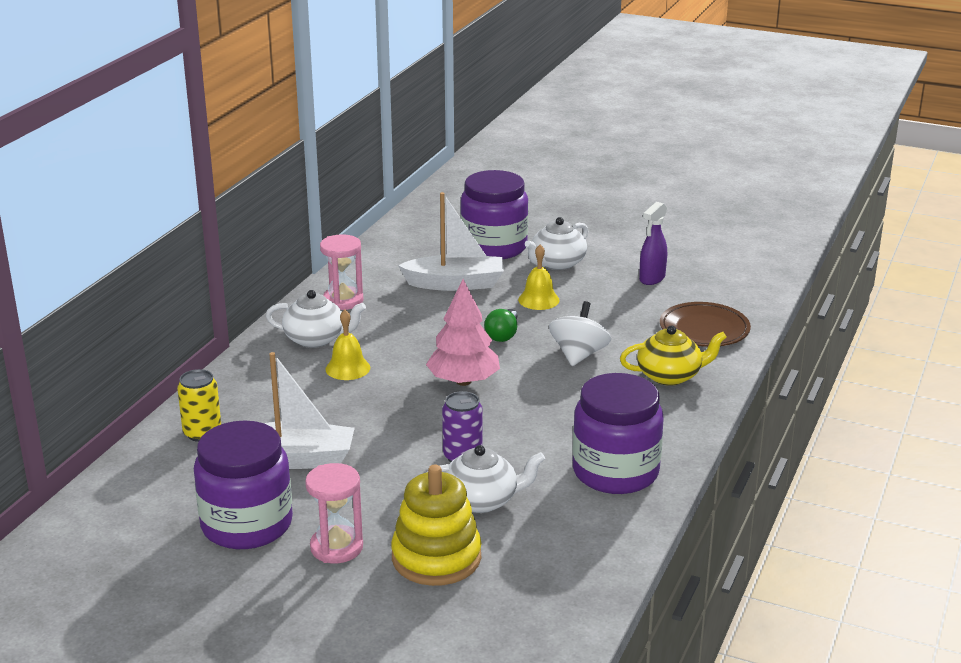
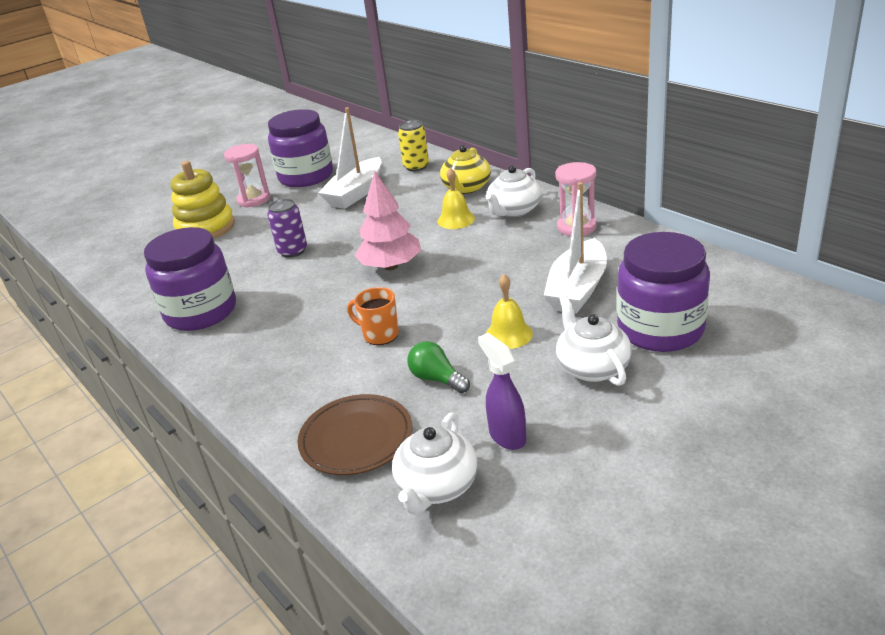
camera: 120 degrees right, 5 degrees up
(482, 500) = (237, 251): white teapot -> white teapot (436, 486)
(503, 335) = (452, 299): green light bulb -> green light bulb (437, 379)
(579, 355) = (380, 334): white spinning top -> orange mug
(670, 376) = (294, 382): yellow teapot -> yellow teapot (466, 188)

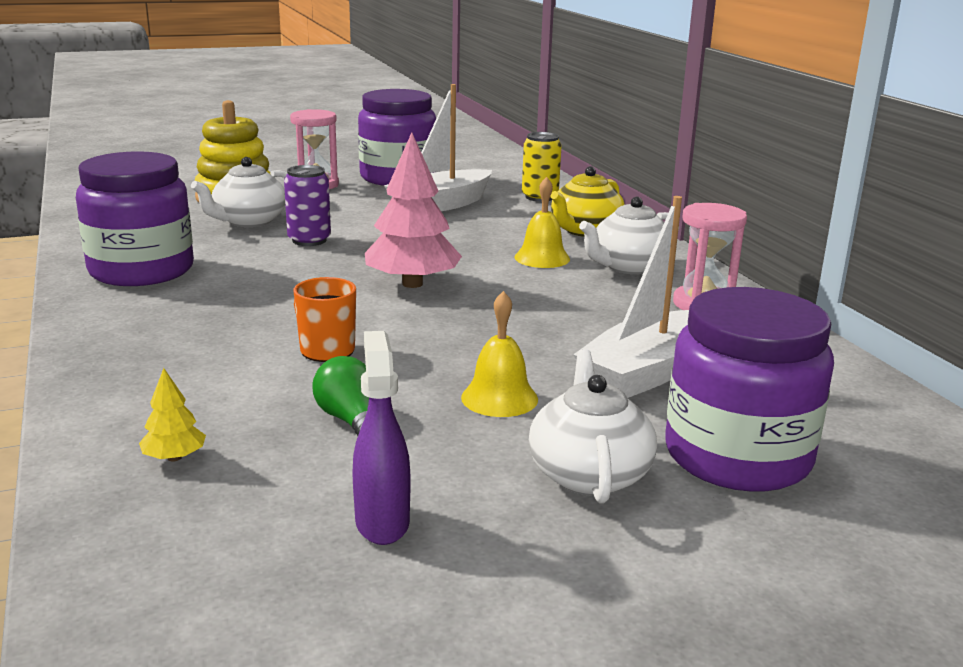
camera: 15 degrees right, 10 degrees down
(356, 439) = (174, 457): brown plate -> yellow tree
(436, 486) = (219, 554): white teapot -> white teapot (249, 221)

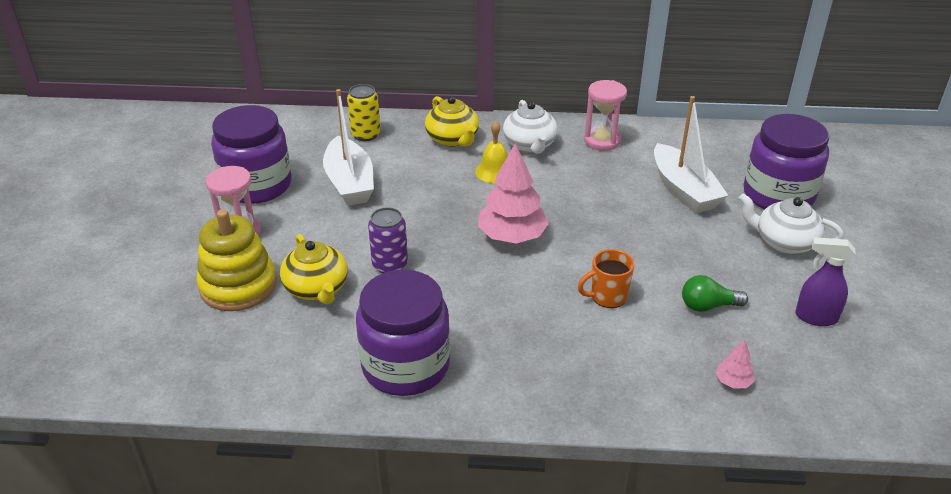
camera: 65 degrees left, 15 degrees up
(174, 457) = (733, 382): yellow tree -> pink tree
(249, 221) = (317, 289): white teapot -> yellow teapot
(499, 398) = (697, 247): yellow bell -> none

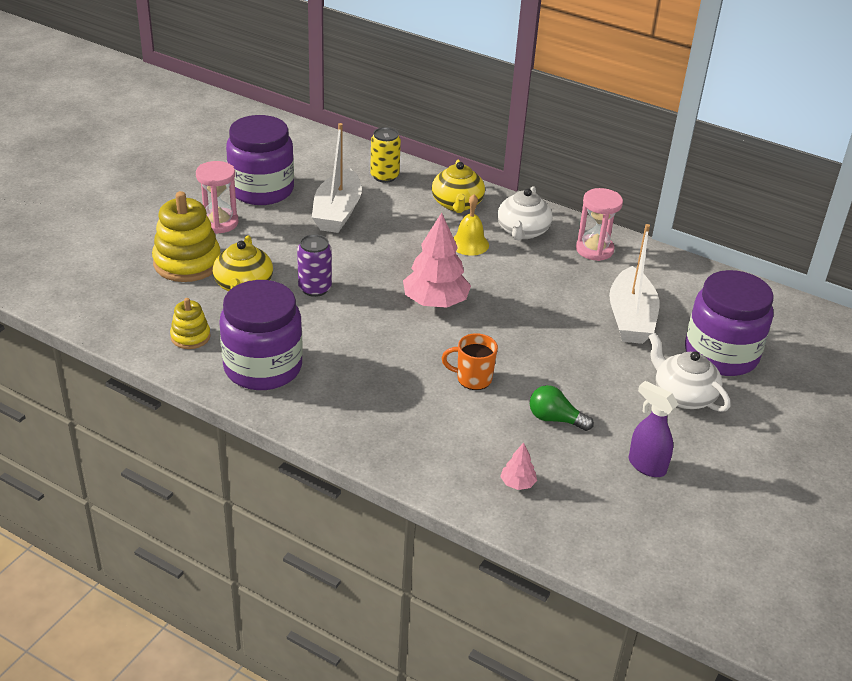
camera: 25 degrees right, 0 degrees up
(305, 364) = (190, 337): none -> yellow stacking toy

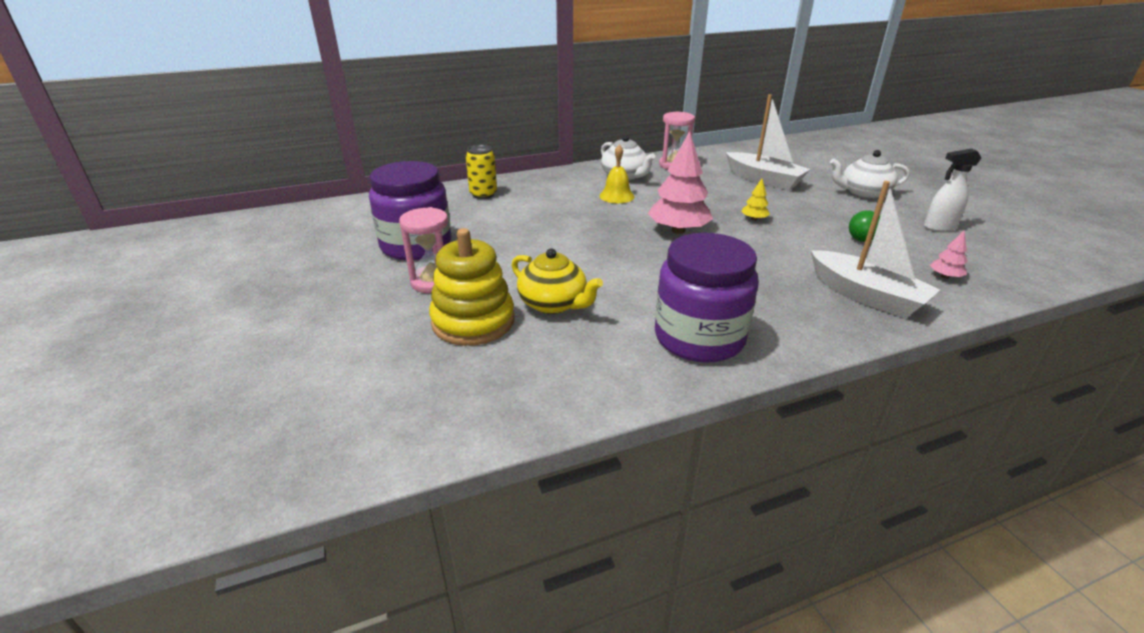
camera: 50 degrees left, 5 degrees down
(190, 337) = (605, 363): yellow stacking toy -> none
(315, 288) = (601, 271): purple can -> none
(337, 212) = (503, 226): white boat -> white boat (866, 296)
(457, 204) = (560, 184): yellow teapot -> none
(473, 379) = (794, 249): orange mug -> none
(515, 338) = (754, 219): none -> yellow tree
(646, 465) = (939, 227): purple spray bottle -> white spray bottle
(721, 354) = (825, 171): purple jar -> none

